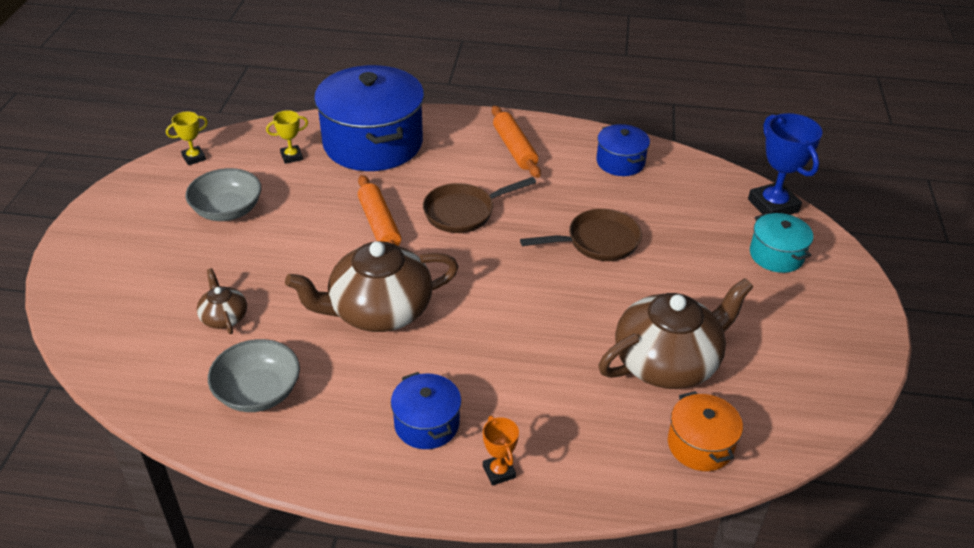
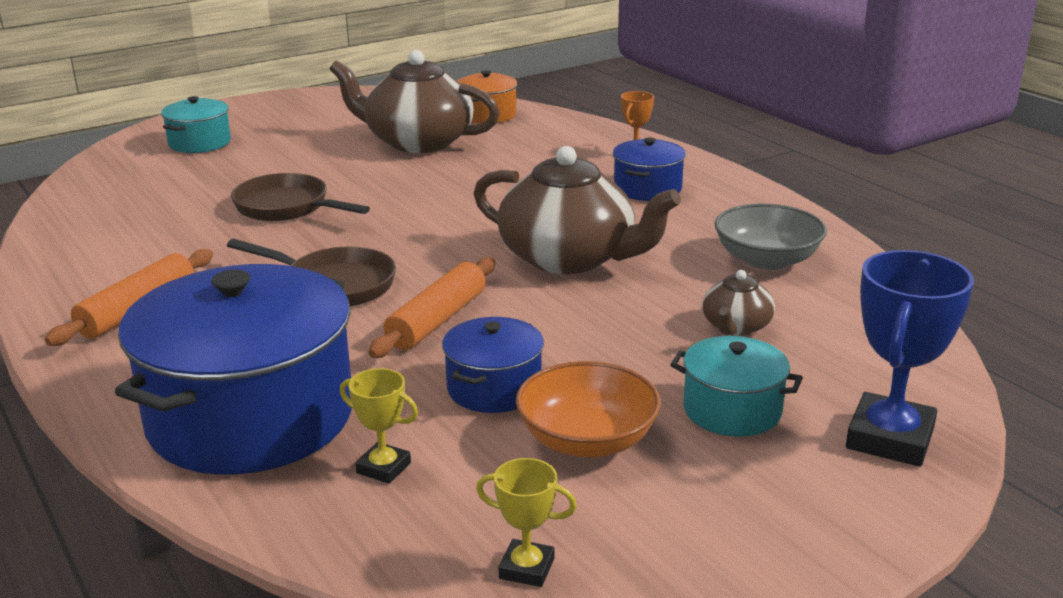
camera: 130 degrees left, 15 degrees down
(178, 261) = (732, 410): none -> turquoise pot
(227, 210) = (587, 440): grey bowl -> orange bowl
(620, 162) = (98, 243): blue pot -> blue pot (494, 388)
(773, 205) = (107, 160): blue trophy -> blue trophy (889, 438)

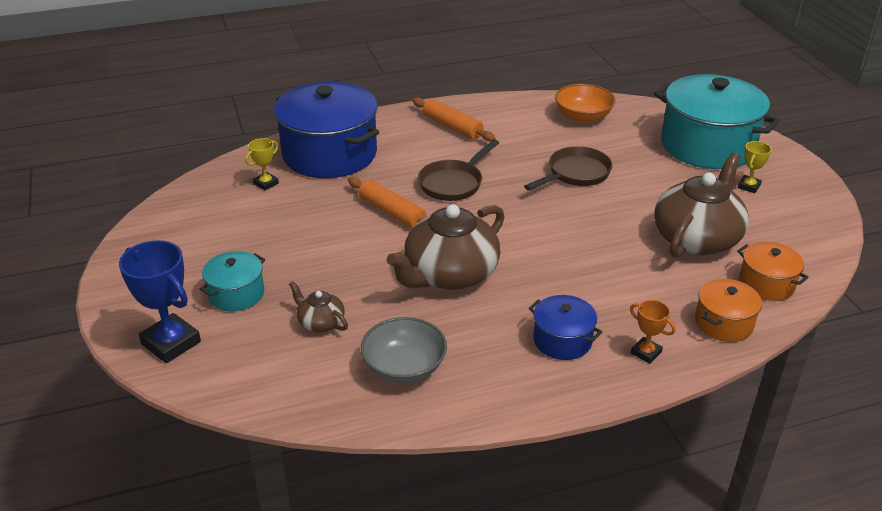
camera: 105 degrees right, 10 degrees up
(199, 143) = (707, 145): turquoise pot -> turquoise pot, size x2.08
(494, 388) = (310, 221): blue pot -> none
(526, 568) = (173, 209): yellow trophy -> yellow trophy (748, 186)
(563, 128) = (723, 323): none -> orange pot
(587, 440) = (245, 241): orange bowl -> orange bowl (583, 116)

